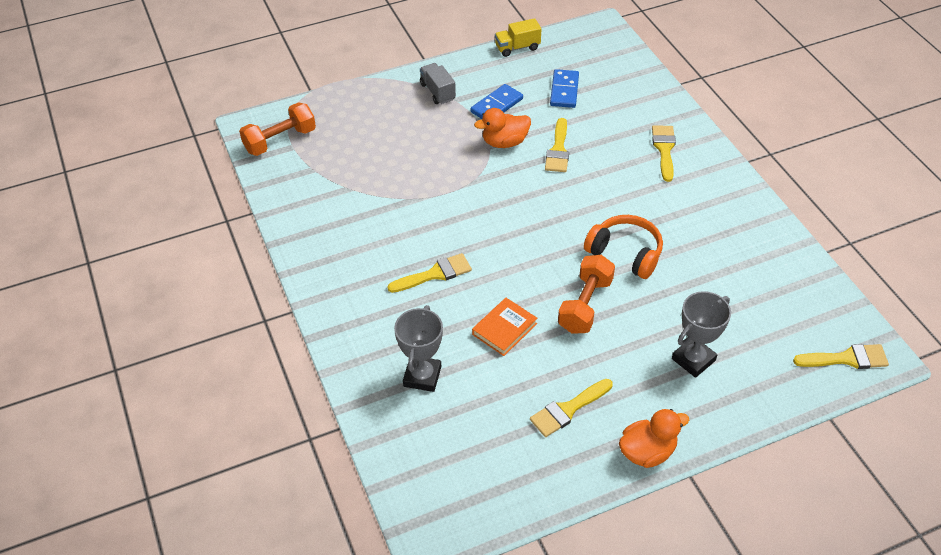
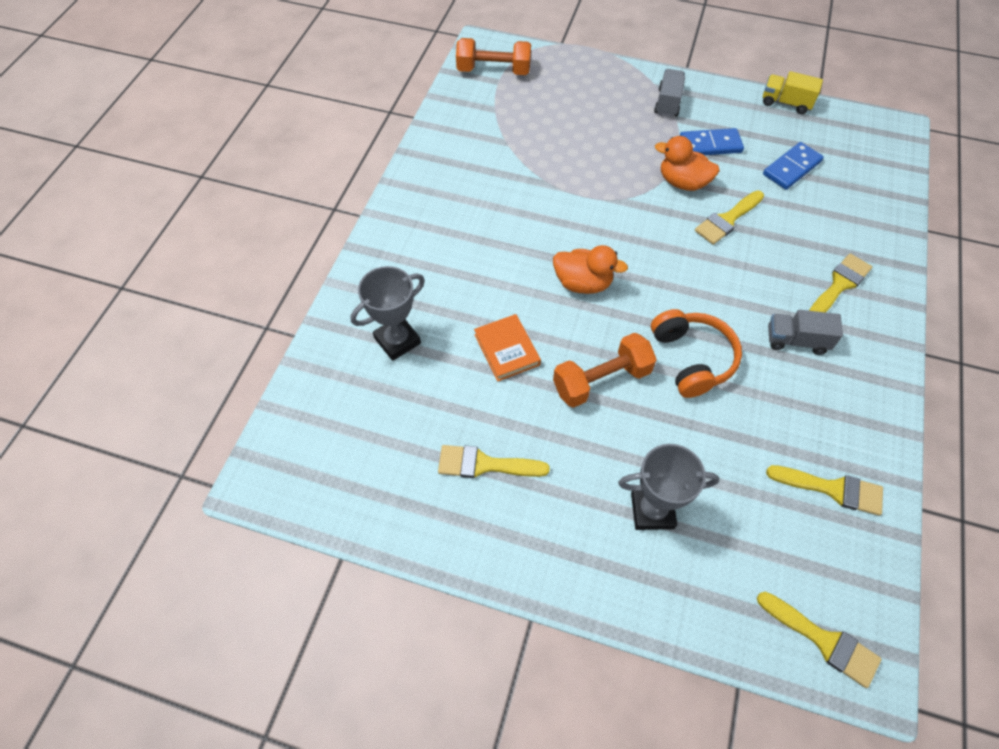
camera: 40 degrees right, 10 degrees up
(435, 274) = (499, 260): yellow brush -> yellow brush (832, 489)
(504, 329) = (506, 350): orange book -> orange book turned 75 degrees clockwise
(647, 452) = (513, 563): orange duck -> orange duck (583, 283)
(673, 200) = (796, 341): none -> grey truck

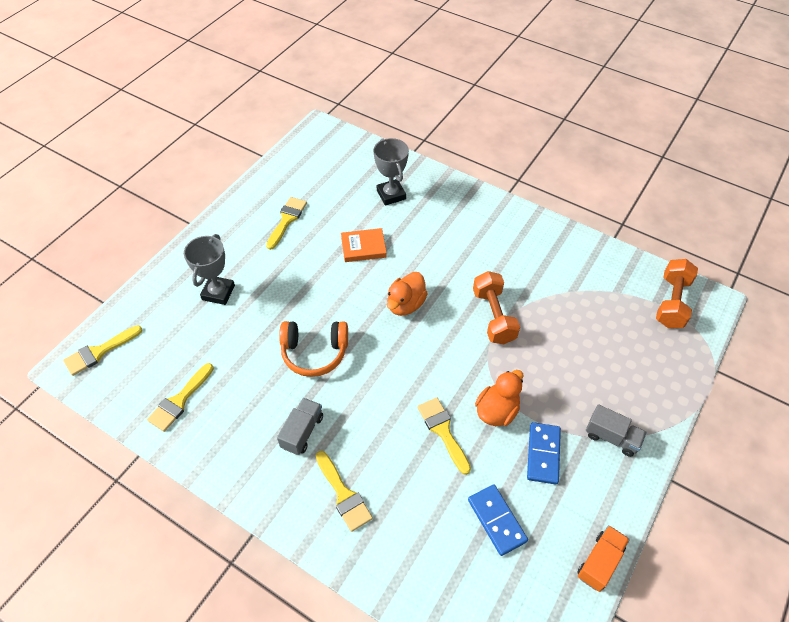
camera: 105 degrees right, 5 degrees down
(601, 380) = (319, 292): orange dumbbell -> orange dumbbell (493, 316)
(785, 103) = (599, 562): yellow truck -> orange truck

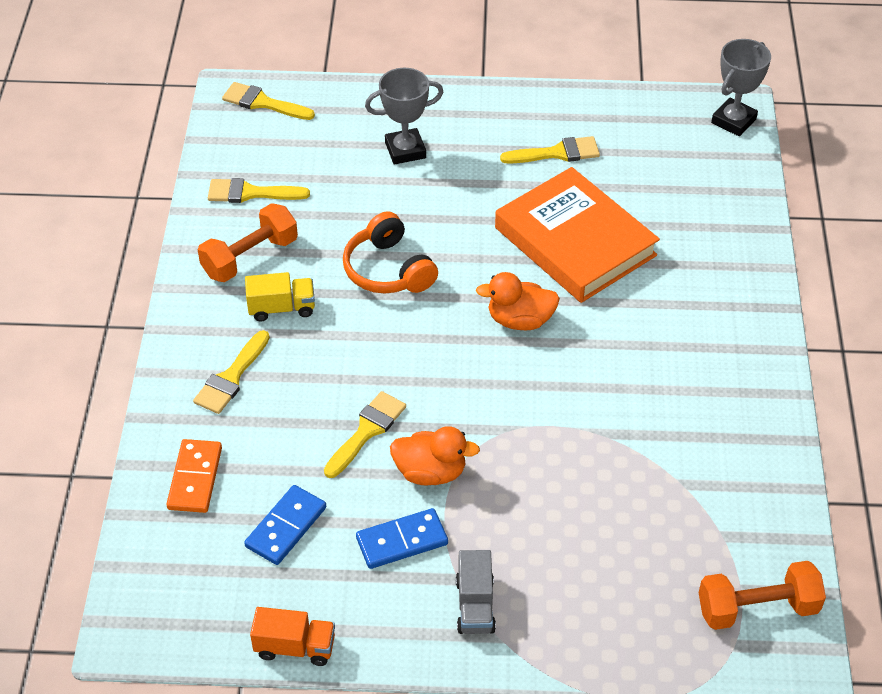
camera: 60 degrees right, 5 degrees down
(302, 431) = (281, 308): grey truck -> yellow truck
(363, 247) = (575, 241): orange book -> orange book, size x2.14
(391, 195) = (686, 228): grey trophy -> grey trophy (733, 121)
(421, 563) = (195, 478): none -> orange domino
(493, 316) = (570, 414): orange dumbbell -> orange dumbbell (250, 257)

